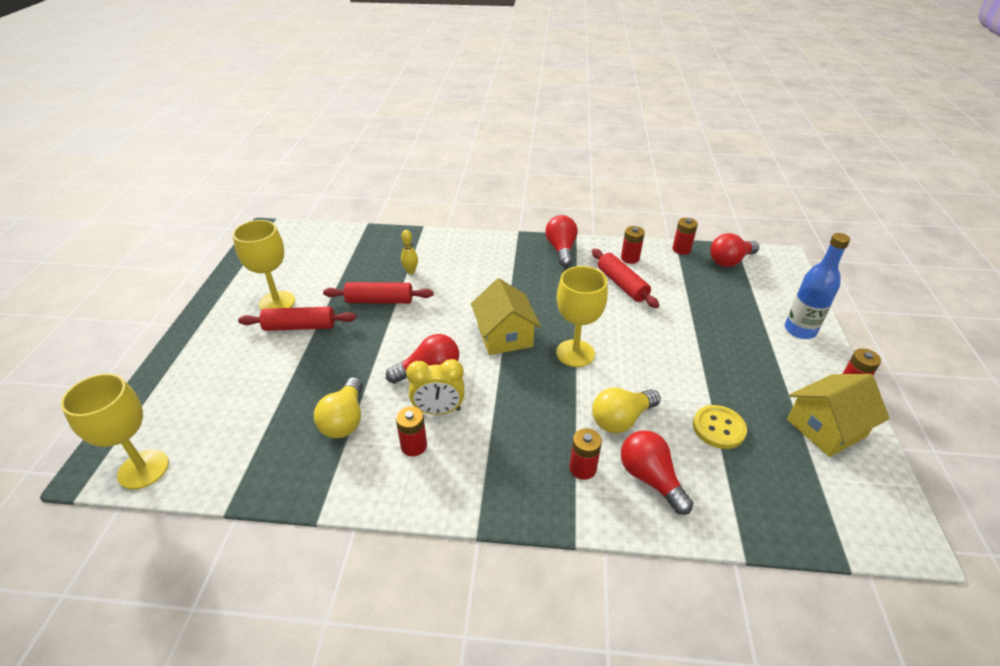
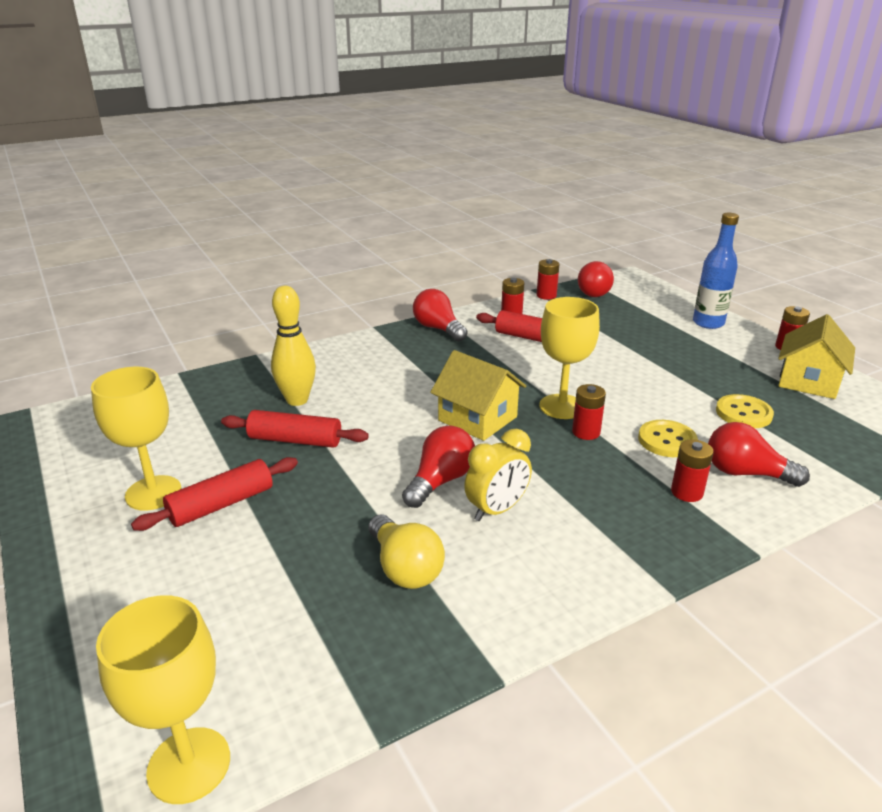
camera: 35 degrees left, 10 degrees down
(379, 301) = (295, 440): red rolling pin -> red rolling pin turned 45 degrees clockwise
(411, 271) = (297, 400): yellow bowling pin -> yellow bowling pin, size x1.87
(414, 446) = (513, 553): red battery -> red battery (586, 432)
(621, 419) = (667, 440): yellow light bulb -> yellow button

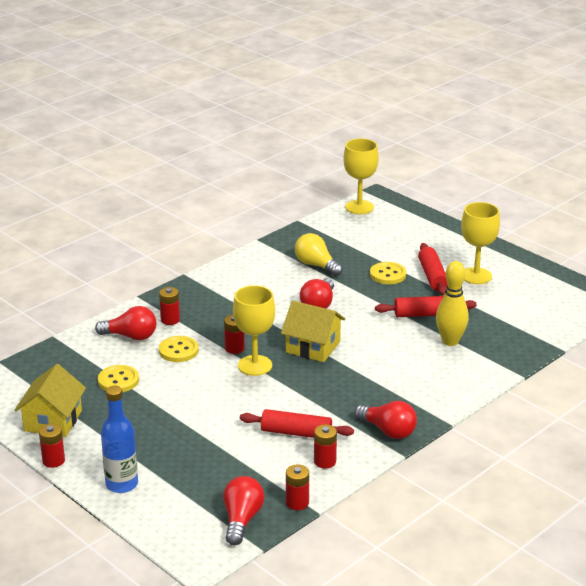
camera: 165 degrees right, 0 degrees up
(221, 504) = (432, 276): red rolling pin -> red rolling pin turned 45 degrees counterclockwise
(291, 521) = (388, 274): none -> yellow button
(496, 510) = (280, 295): yellow clock -> none

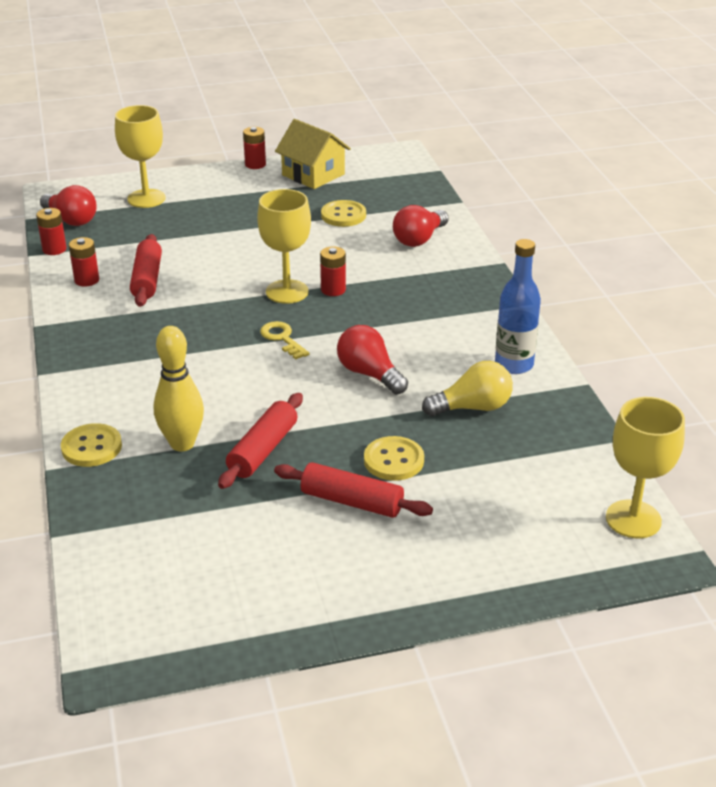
camera: 120 degrees right, 5 degrees up
(122, 484) = (186, 183): blue bottle -> blue bottle (514, 364)
(170, 320) = (431, 268): red battery -> none
(178, 350) = (363, 257): yellow button -> yellow button (91, 447)
(296, 433) = (147, 279): red rolling pin -> red rolling pin turned 45 degrees counterclockwise
(313, 347) = (282, 338): yellow house -> yellow key
(388, 431) = (81, 331): red light bulb -> none
(476, 276) = (313, 547): yellow goblet -> yellow goblet (146, 198)

